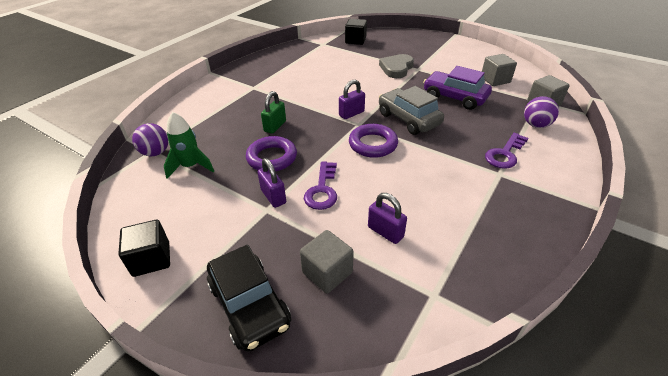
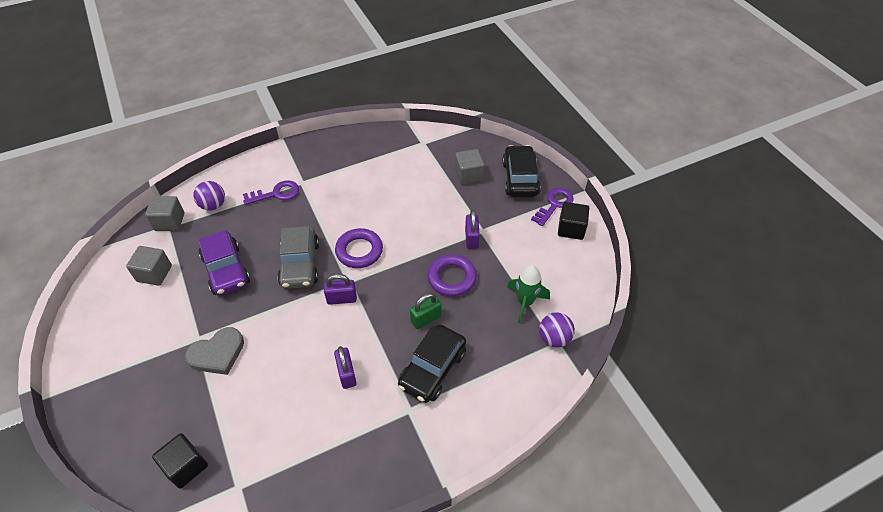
camera: 150 degrees left, 10 degrees up
(250, 106) = (432, 369): none -> black car
(322, 190) = (433, 228): purple key -> purple key (554, 205)
(385, 232) = (417, 181): purple padlock -> purple padlock (347, 374)

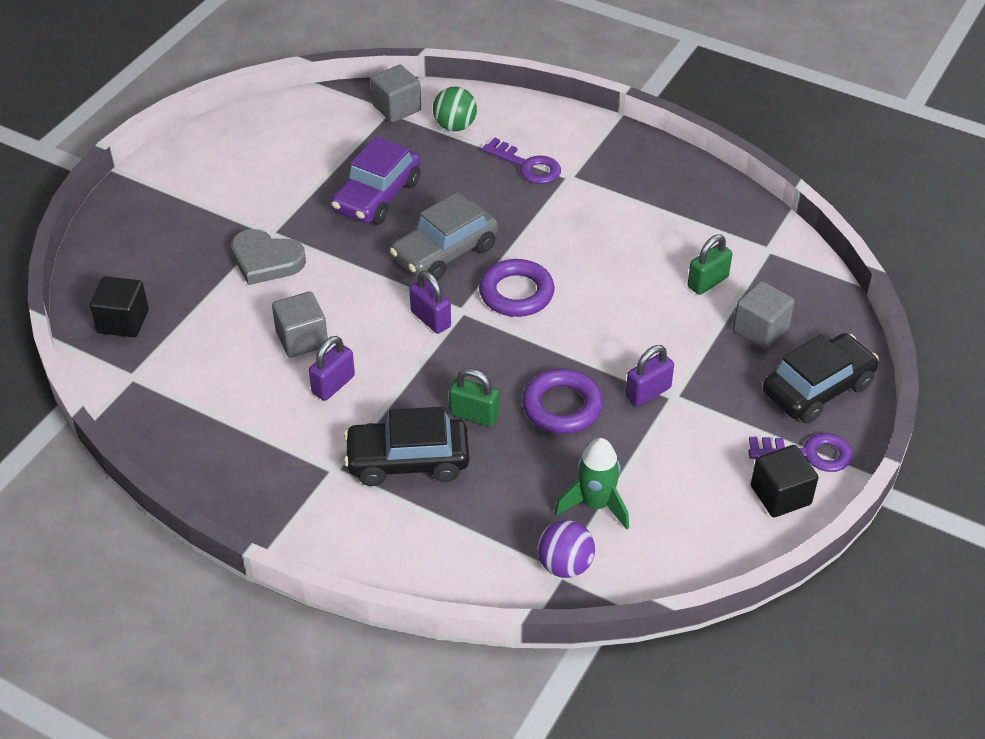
camera: 55 degrees right, 5 degrees down
(154, 273) = (319, 144): grey cube -> grey cube (302, 339)
(213, 205) = (455, 126): purple ball -> green ball
(423, 175) = (707, 282): none -> green padlock

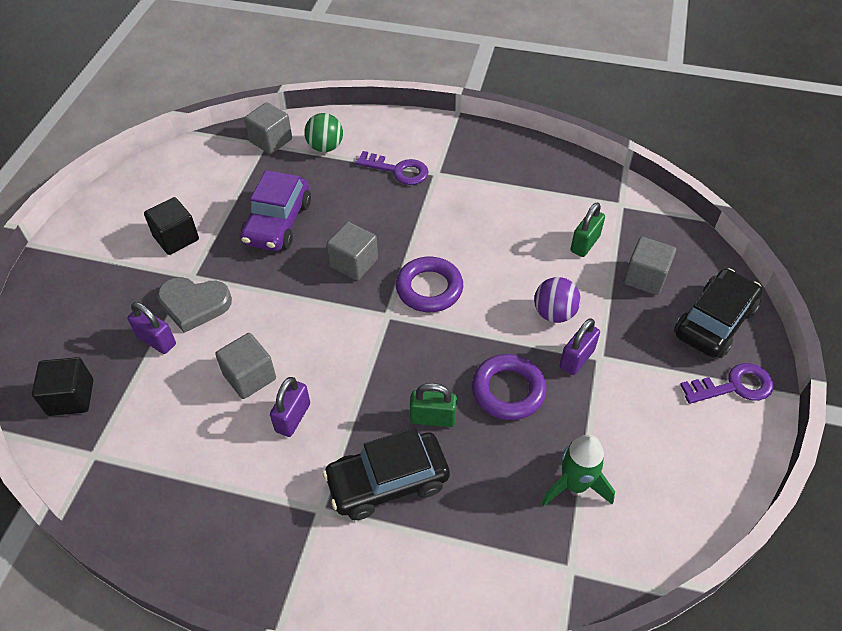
camera: 15 degrees left, 5 degrees up
(430, 319) = (362, 330): purple padlock -> purple padlock (156, 340)
(444, 252) = (354, 263): grey car -> grey cube
(565, 565) = (571, 559): purple ball -> purple ball (554, 313)
(780, 495) = (729, 433): black cube -> black cube (176, 238)

